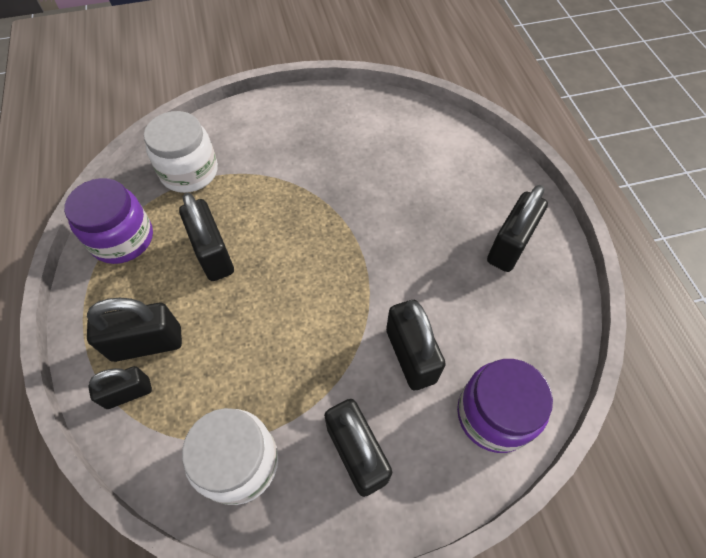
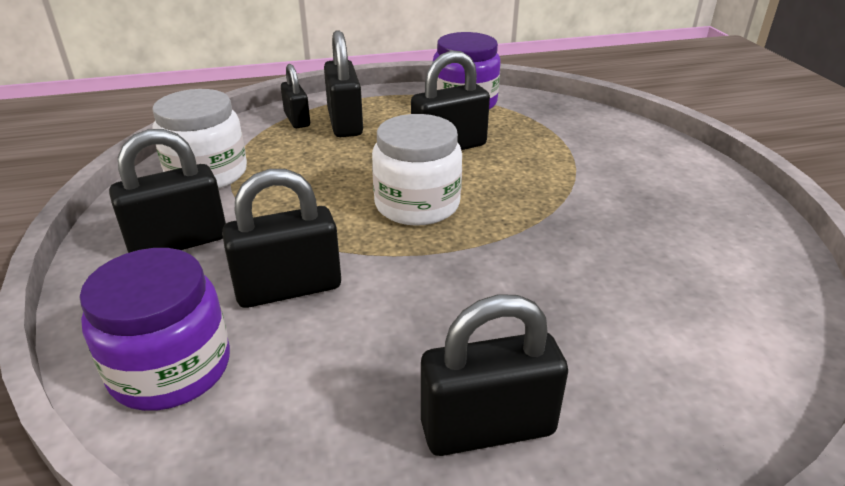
camera: 90 degrees right, 25 degrees down
(189, 172) = (563, 127): white jar -> white jar (417, 204)
(509, 246) = (487, 428): black padlock -> black padlock turned 45 degrees counterclockwise

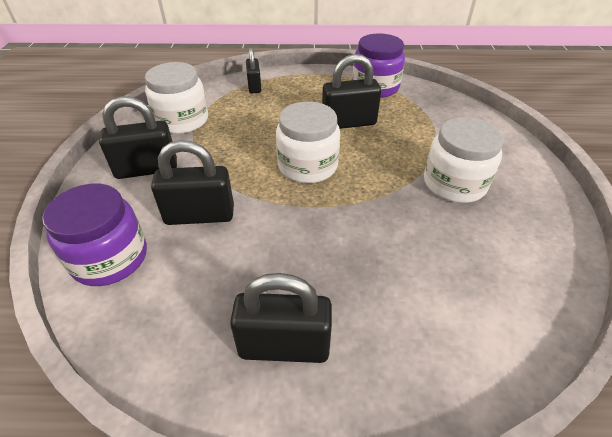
camera: 15 degrees right, 10 degrees up
(345, 123) = (285, 93): black padlock -> none
(616, 197) = (454, 183): none -> white jar

